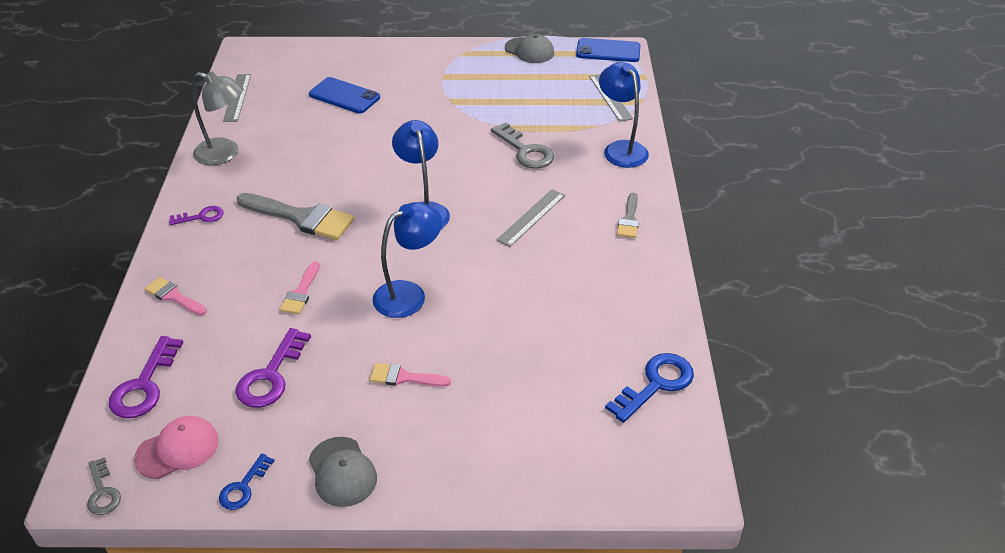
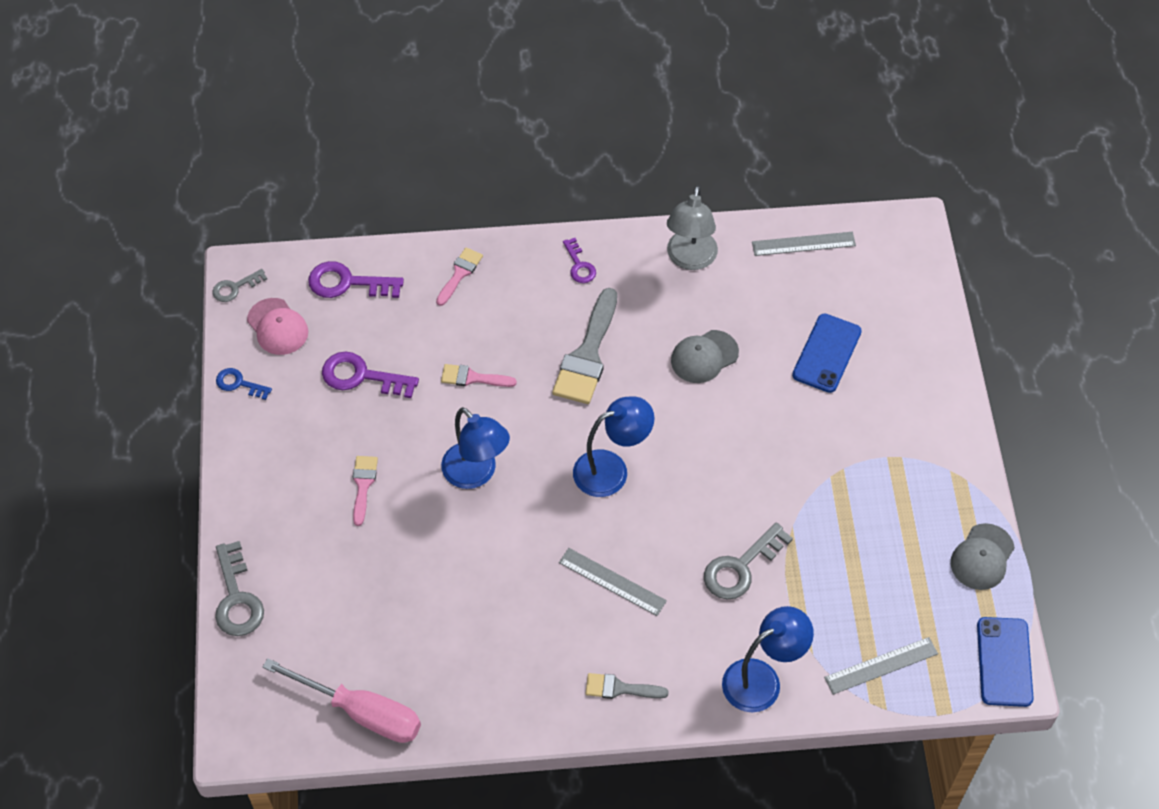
camera: 85 degrees right, 15 degrees up
(342, 472) = (254, 453): grey cap -> grey cap (704, 357)
(524, 488) = (237, 598): none -> grey key
(656, 384) = (361, 712): blue key -> pink screwdriver

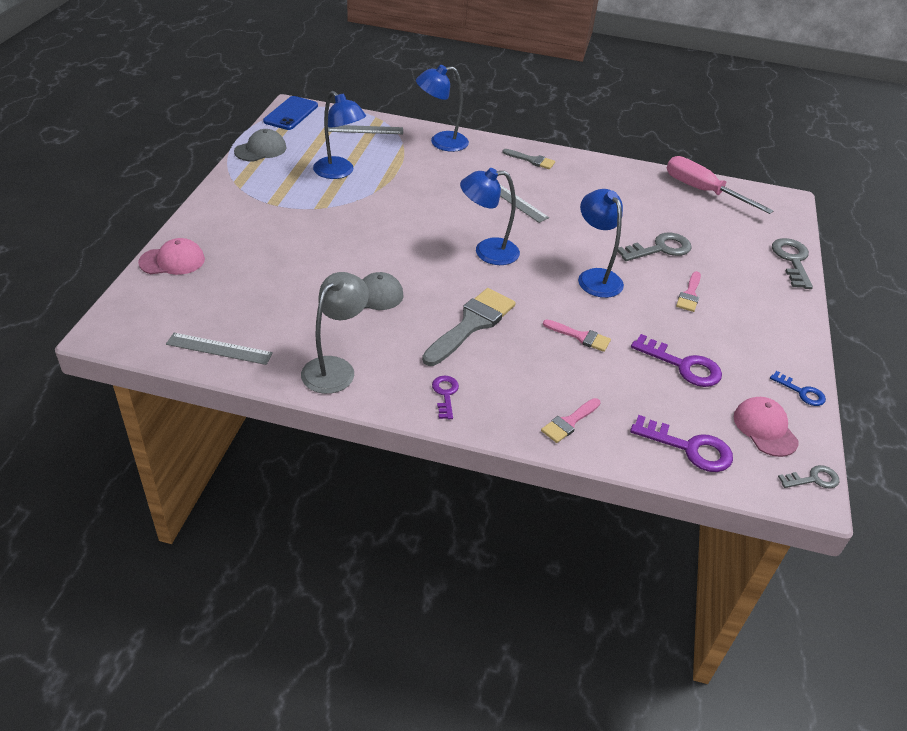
camera: 165 degrees left, 15 degrees down
(741, 567) = (422, 185): grey key -> grey key (660, 249)
(827, 353) = (269, 269): blue phone -> none
(856, 550) = (339, 172): none -> blue lamp
(928, 329) = (172, 261): none -> pink cap

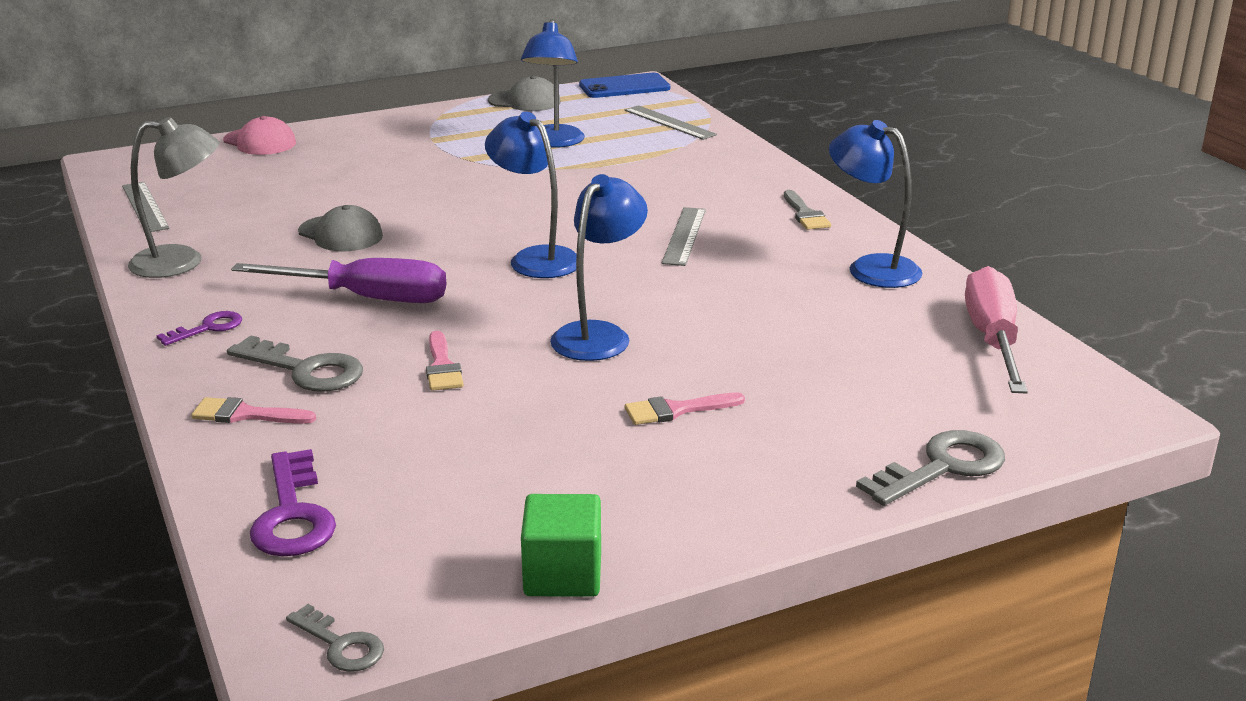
camera: 55 degrees right, 15 degrees down
(441, 142) = (730, 160): blue lamp -> blue lamp (871, 268)
(471, 324) = (366, 298): grey brush -> purple screwdriver
(660, 249) = (757, 355): grey key -> grey key (305, 370)
(683, 365) = (484, 455): purple key -> none
(765, 428) = (418, 565): pink cap -> none
(801, 392) = (563, 575): blue key -> green cube

